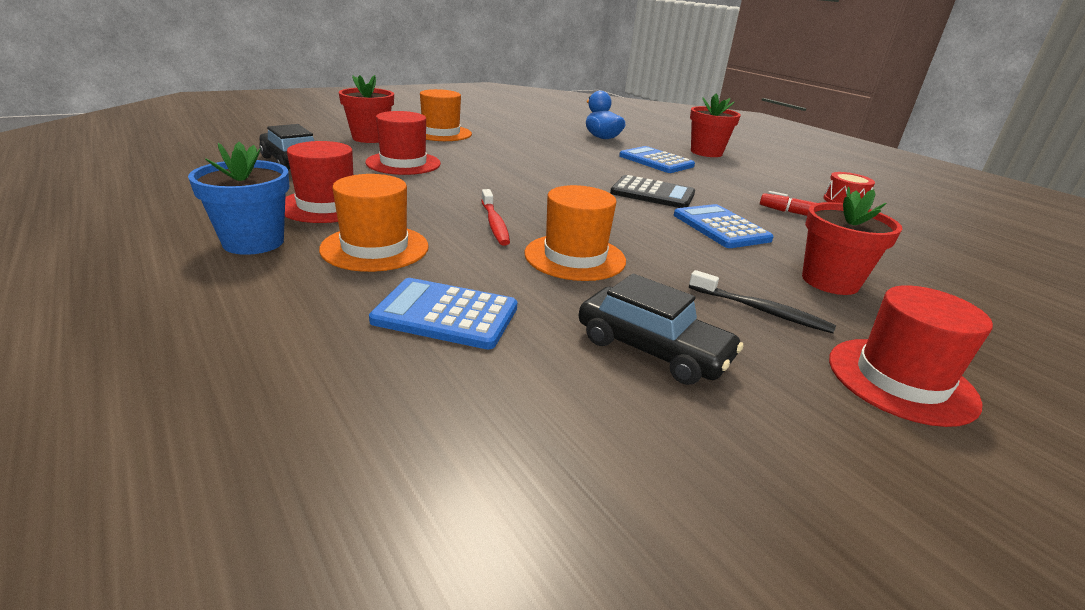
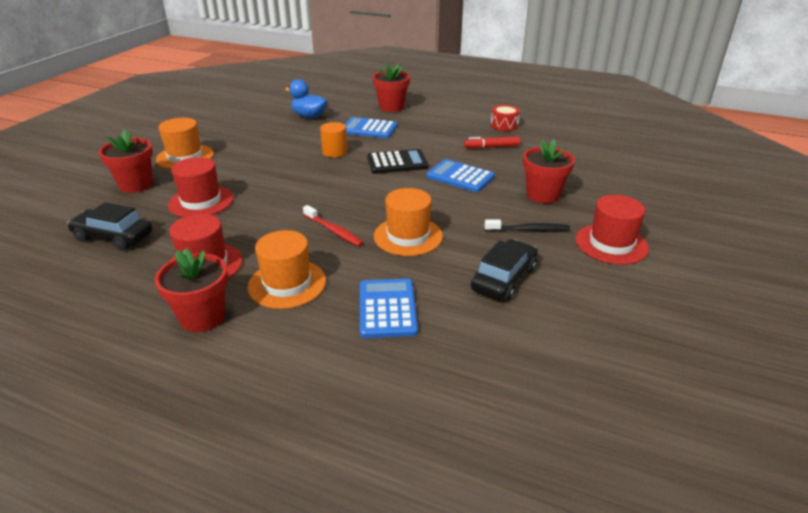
camera: 30 degrees left, 5 degrees up
(253, 242) = (202, 317): blue flower pot -> red flower pot
(446, 314) = (387, 308): blue calculator -> blue calculator turned 105 degrees clockwise
(591, 167) = (334, 152): none -> orange cylinder
(652, 349) = (504, 279): black car -> black car turned 60 degrees counterclockwise

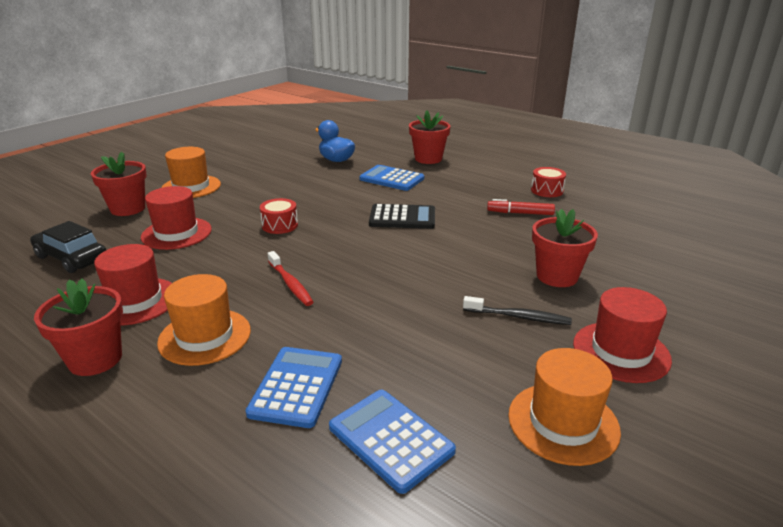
camera: 15 degrees right, 5 degrees down
(293, 182) = (280, 225): none -> red drum
(334, 152) = (341, 199): orange cylinder -> none
(408, 236) = (369, 302): orange hat -> orange hat (563, 422)
(460, 177) = (466, 242): blue calculator -> blue calculator (390, 439)
(504, 279) = (457, 374): black car -> none

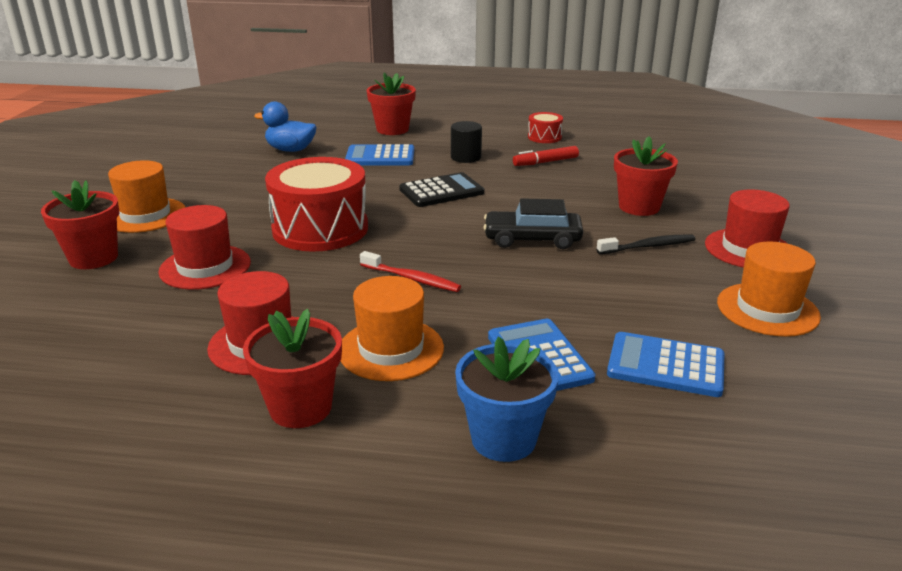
camera: 30 degrees left, 0 degrees up
(71, 258) = (102, 328): black car -> black car (532, 239)
(181, 447) = (503, 439): none -> blue flower pot
(280, 225) = (320, 229): red drum -> red drum, size x2.17
(457, 194) = (466, 157): none -> black cylinder

